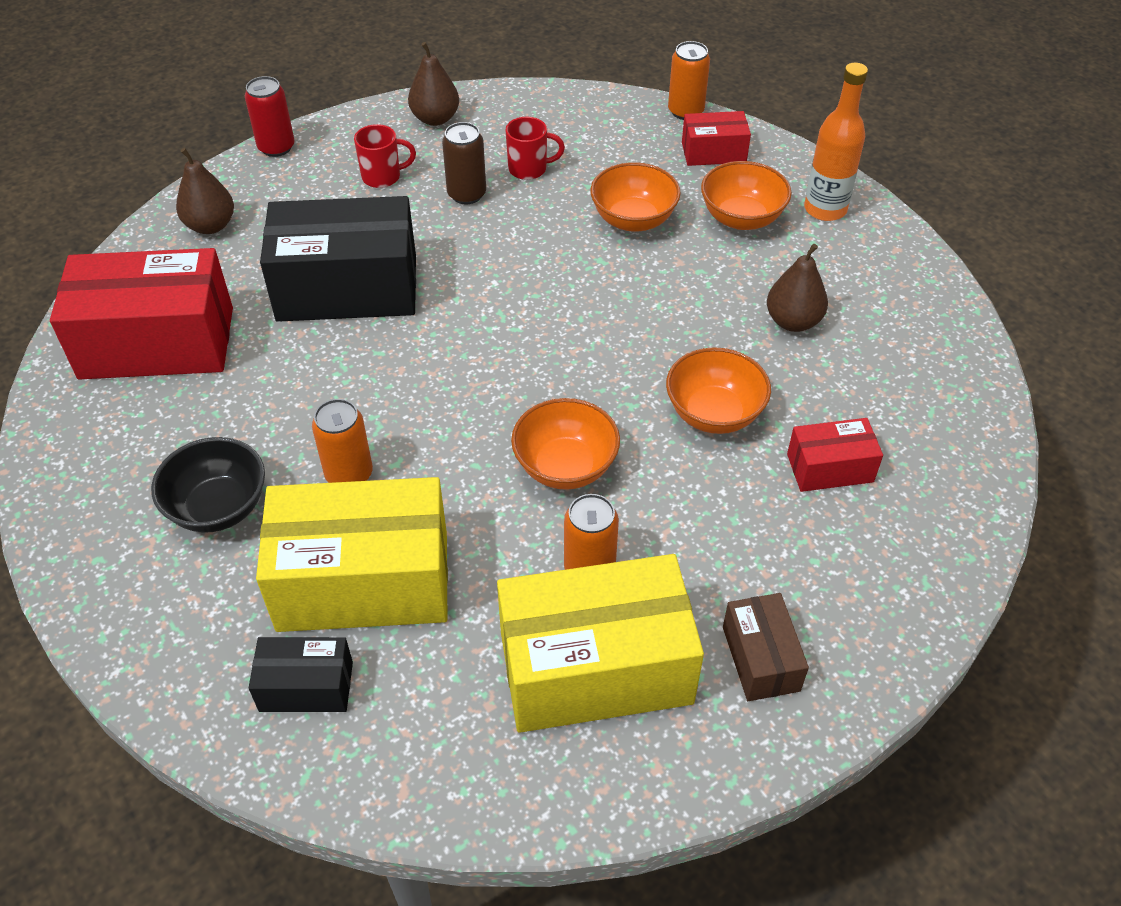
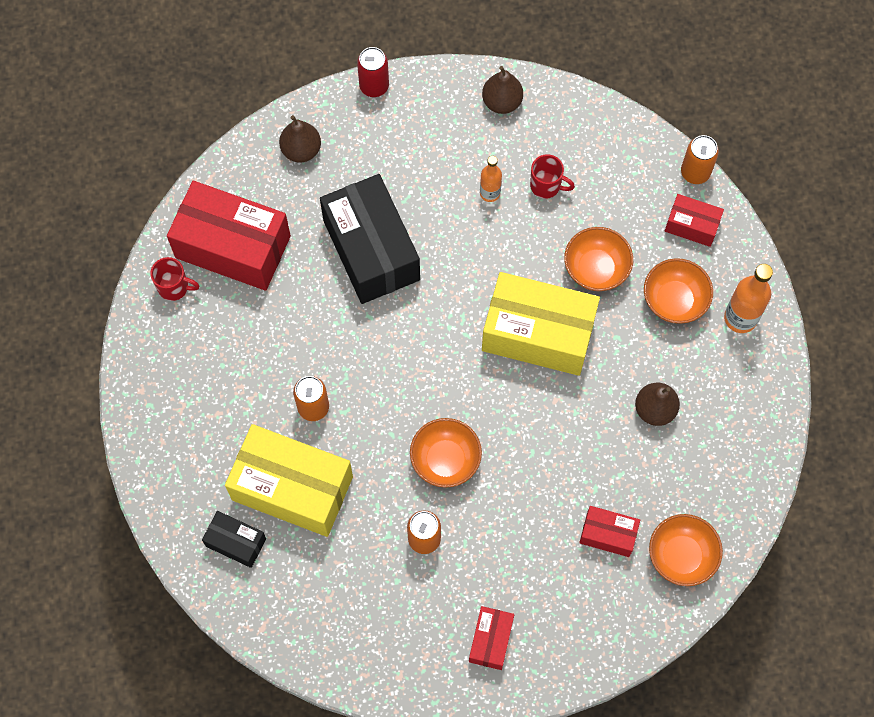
camera: 25 degrees right, 20 degrees up
(218, 507) = (228, 398): black bowl -> none
(347, 288) = (371, 250): black box -> black box turned 45 degrees clockwise
(383, 177) = (438, 150): red mug -> red mug (174, 287)
(466, 194) = (490, 193): brown can -> orange bottle
(595, 668) = (396, 603): yellow box -> yellow box (538, 334)
(714, 413) = (559, 461): orange bowl -> orange bowl (681, 556)
(760, 658) = (490, 640): brown box -> red box

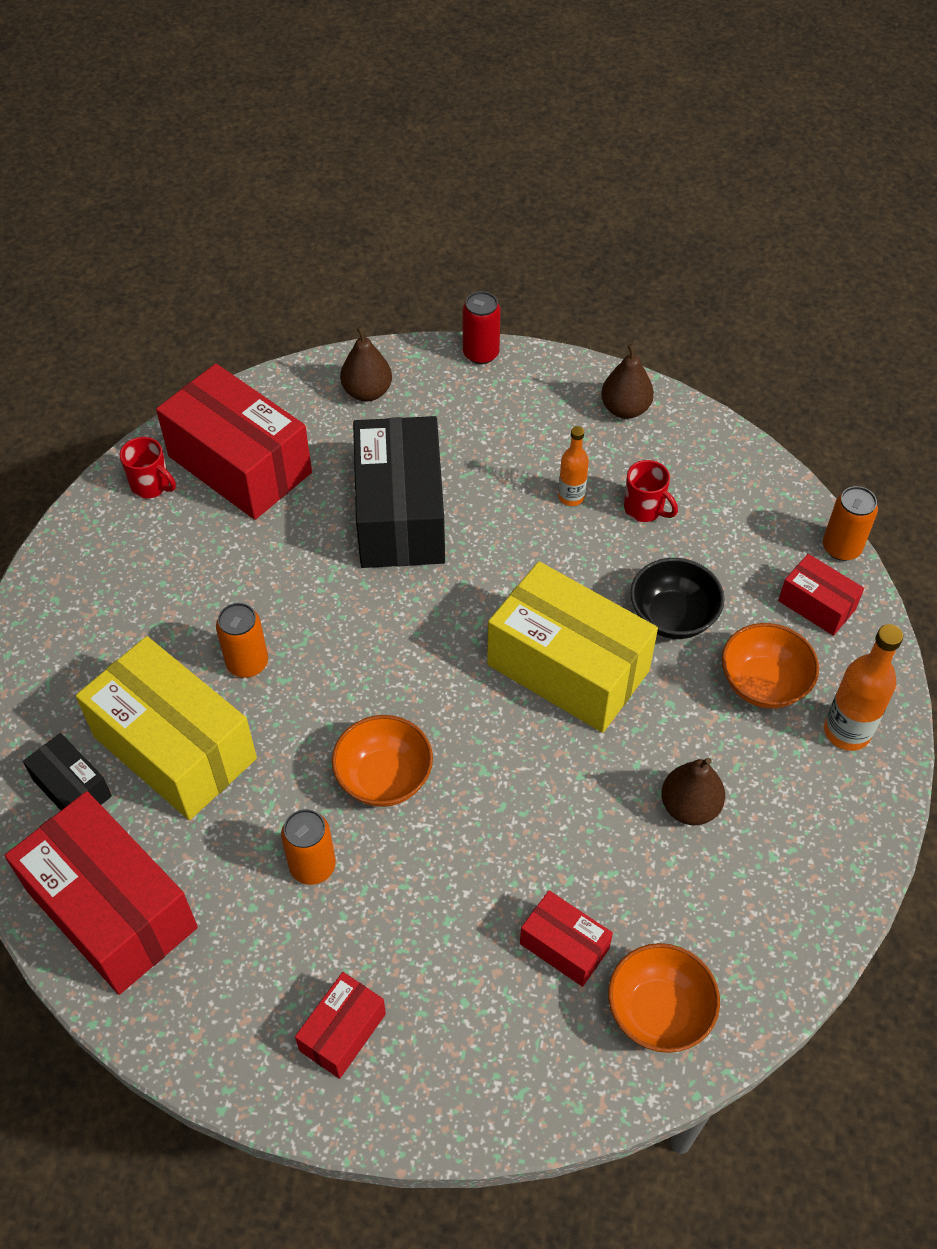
camera: 20 degrees right, 15 degrees down
(305, 615) = (112, 909): none -> red box
(596, 269) = (672, 617): orange bowl -> black bowl

